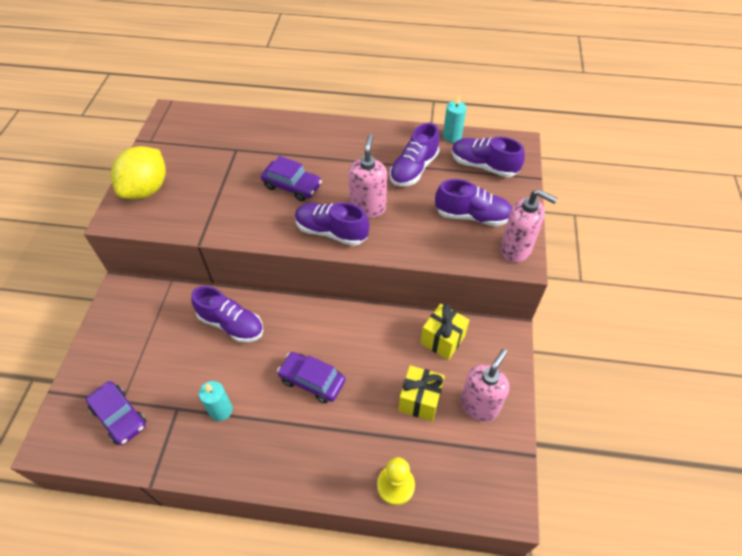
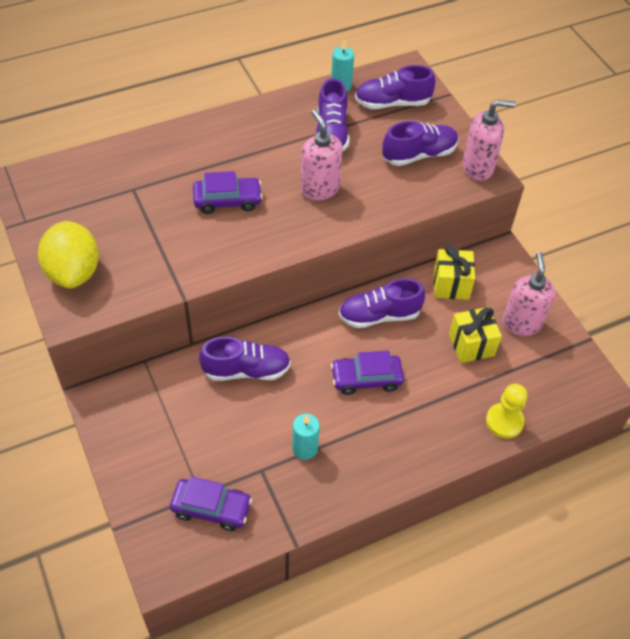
camera: 35 degrees left, 0 degrees up
(331, 232) = (305, 227): purple shoe -> purple shoe (379, 315)

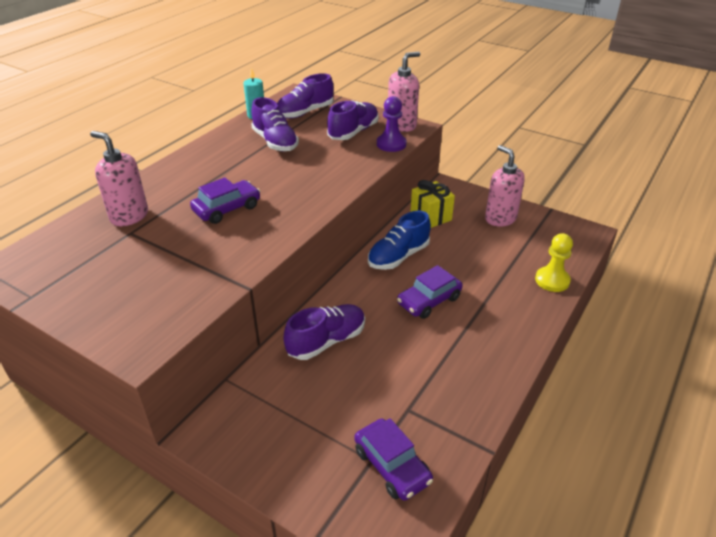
camera: 30 degrees left, 15 degrees down
(74, 272) = (117, 314): yellow lemon -> none
(211, 508) = (392, 466): purple car -> purple car turned 75 degrees clockwise
(305, 448) = (428, 373): turquoise candle -> none
(319, 189) = (298, 175): pink soap dispenser -> pink soap dispenser (129, 216)
(379, 315) = (398, 256): purple shoe -> blue shoe
(443, 190) = (391, 144): none -> purple pawn
(471, 345) = (481, 245): yellow gift -> none

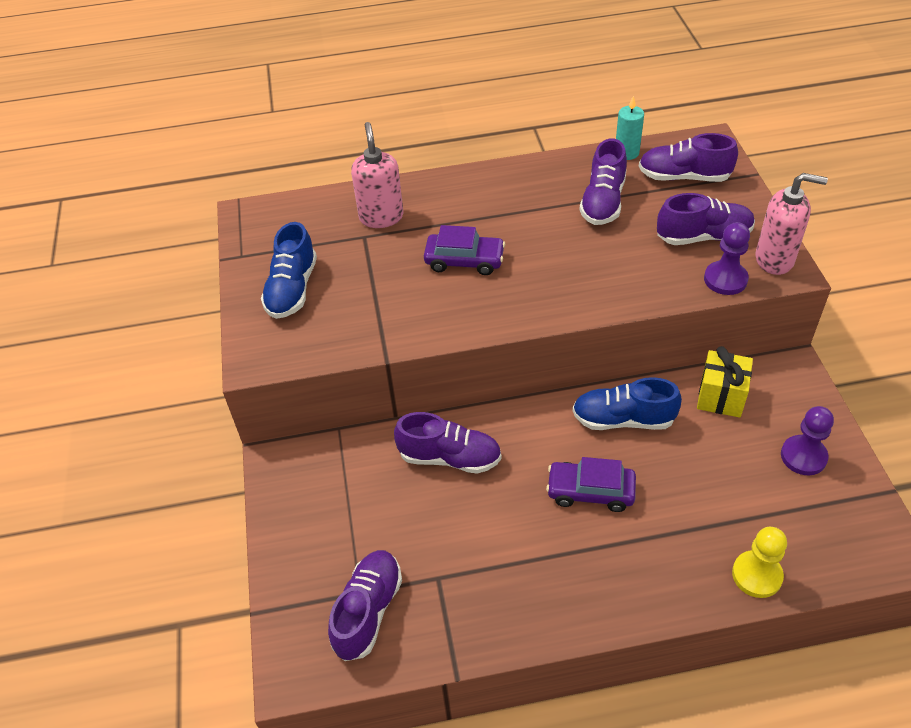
camera: 50 degrees right, 10 degrees up
(111, 291) = (292, 289): none -> blue shoe
(392, 466) = (368, 611): purple car -> purple shoe
(500, 218) = (803, 456): pink soap dispenser -> purple pawn

